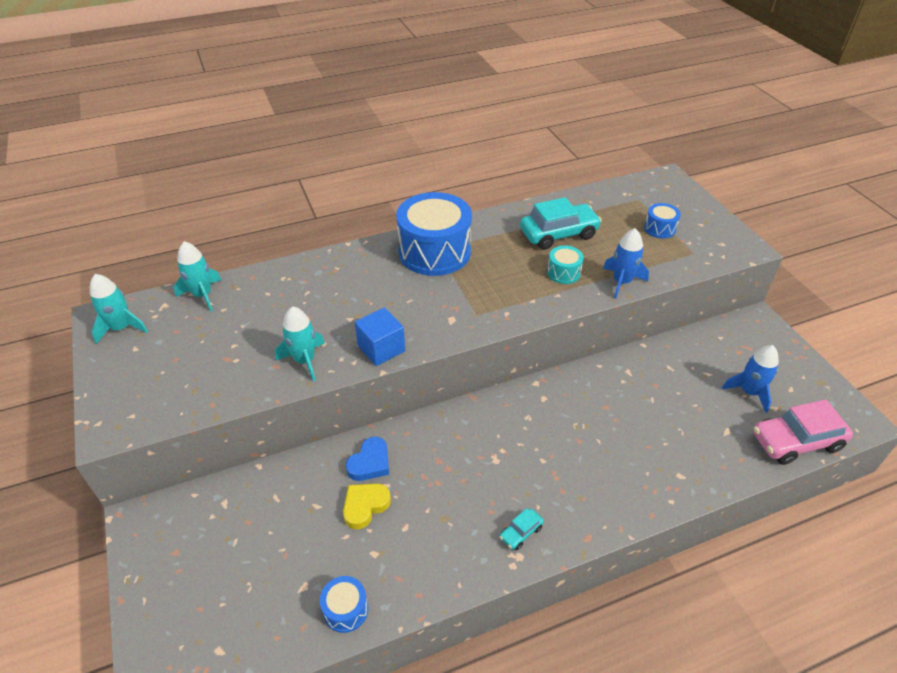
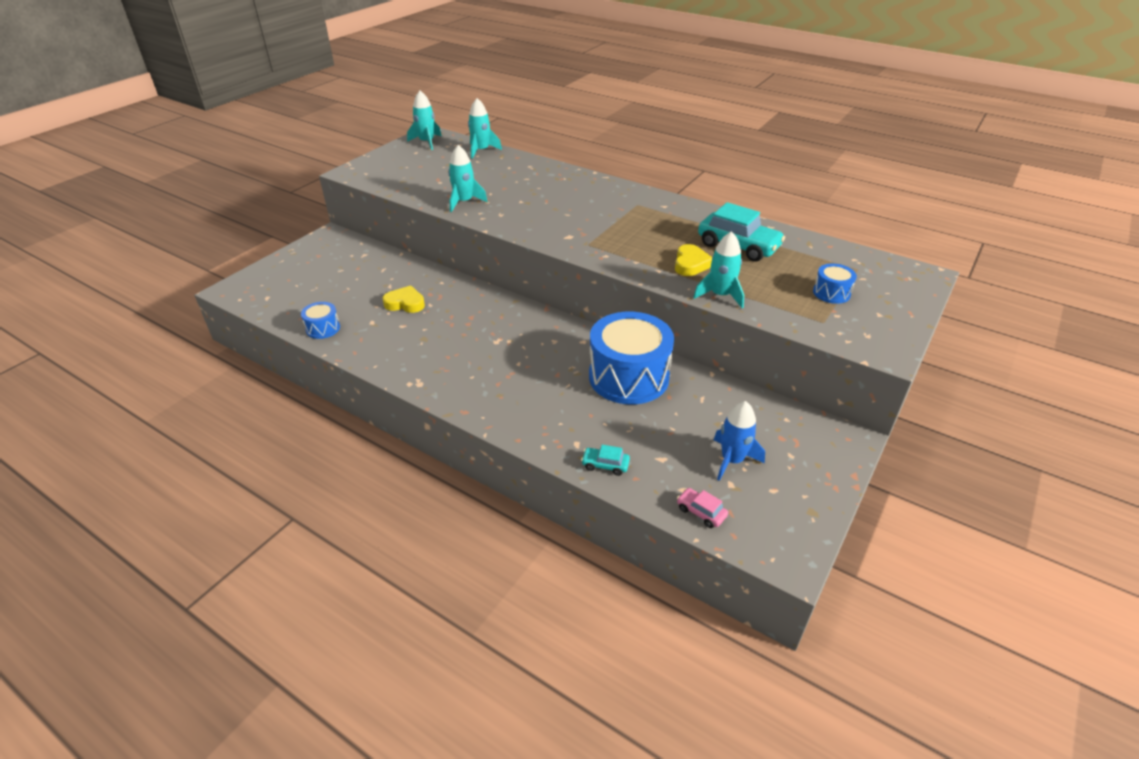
camera: 55 degrees right, 5 degrees down
(370, 463) = (442, 291): blue heart -> none
(381, 348) = (506, 222): blue cube -> none
(434, 252) = (633, 204): blue drum -> blue drum (628, 377)
(521, 532) = (441, 377): turquoise car -> turquoise car (605, 465)
(563, 272) = (690, 264): turquoise drum -> yellow heart
(621, 282) = (720, 295): blue rocket -> turquoise rocket
(796, 441) = (701, 512): pink car -> pink car, size x0.46

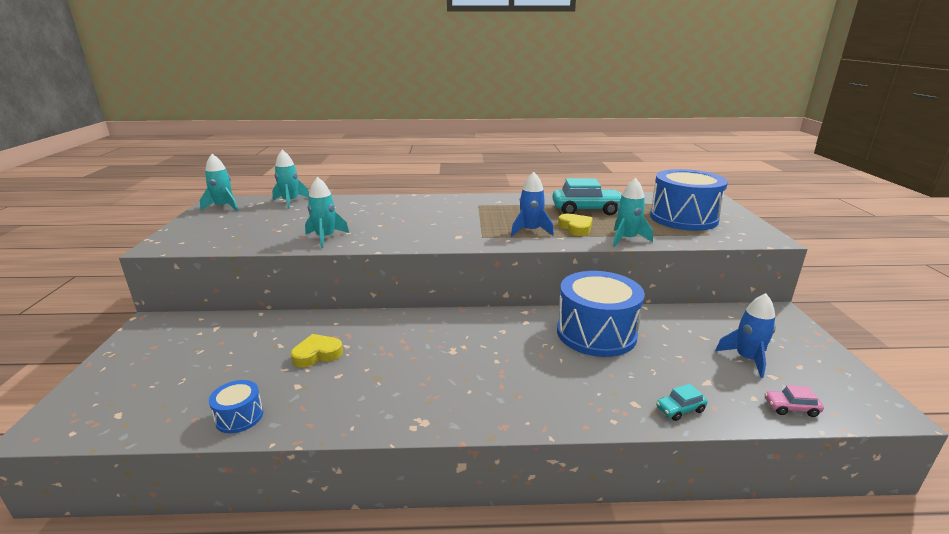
camera: 35 degrees left, 15 degrees down
(641, 253) = (530, 231): none -> blue rocket
(831, 293) = (683, 218): blue drum -> blue drum, size x2.23

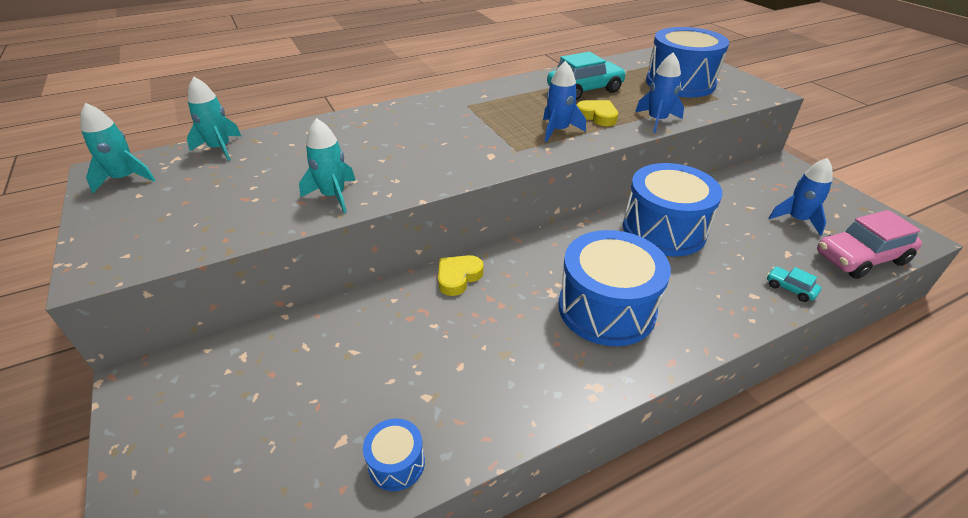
camera: 25 degrees left, 15 degrees up
(317, 354) = (411, 348): yellow heart -> yellow heart (458, 277)
(486, 373) = (606, 308): none -> blue drum
(626, 239) = (657, 120): turquoise rocket -> blue rocket
(680, 409) = (790, 288): turquoise car -> turquoise car turned 90 degrees clockwise
(791, 408) = (860, 258): pink car -> pink car, size x2.16

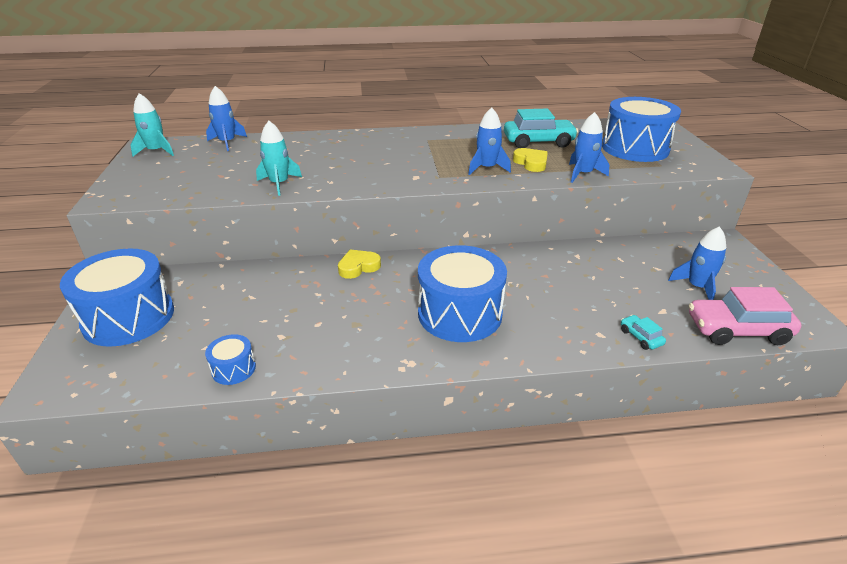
camera: 20 degrees right, 5 degrees down
(220, 148) = (227, 142): turquoise rocket -> blue rocket
(664, 230) = (557, 269): blue drum -> blue drum (129, 317)

